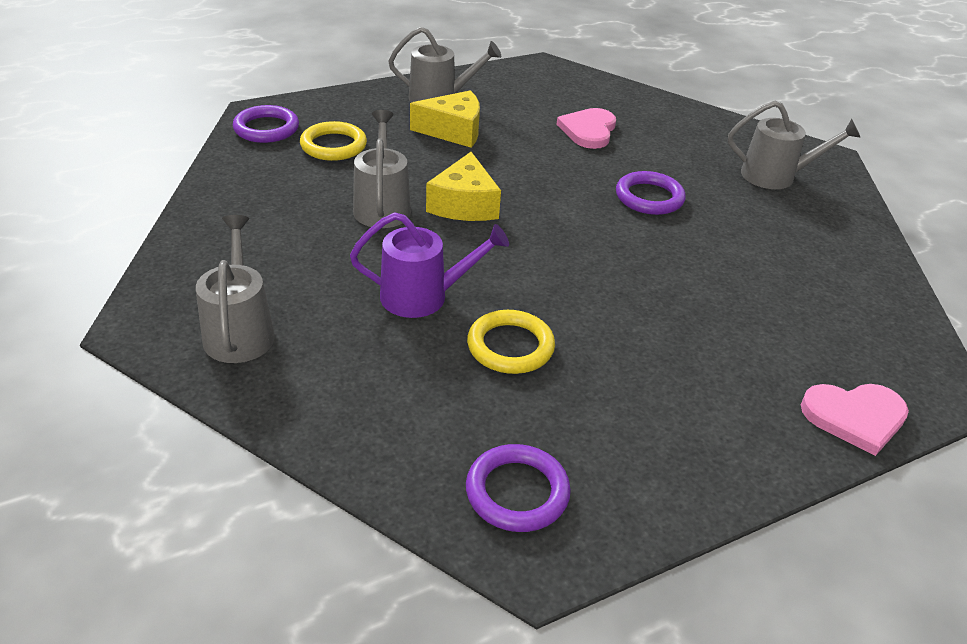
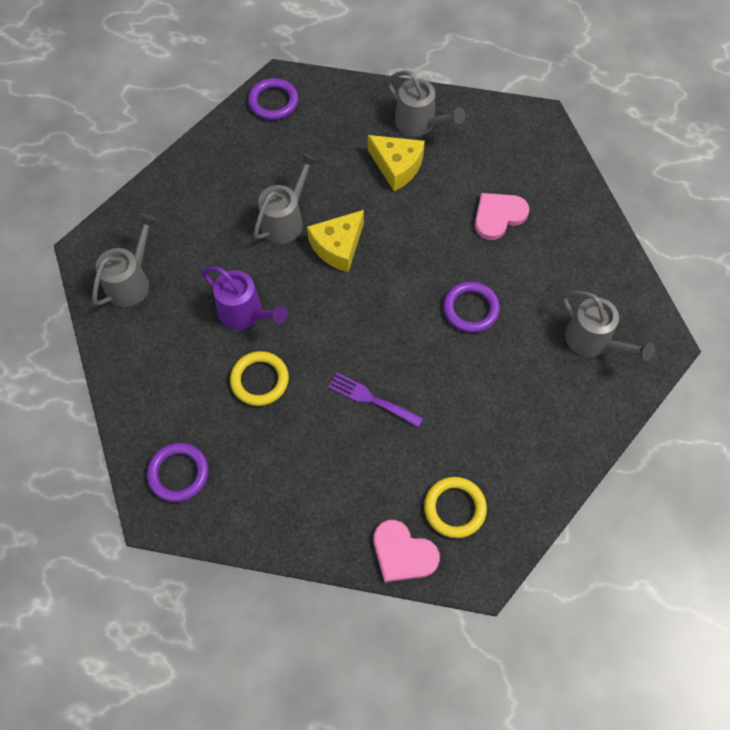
camera: 40 degrees right, 25 degrees up
(333, 146) = (302, 142): yellow ring -> yellow ring (454, 508)
(649, 304) = (371, 399): none -> purple fork

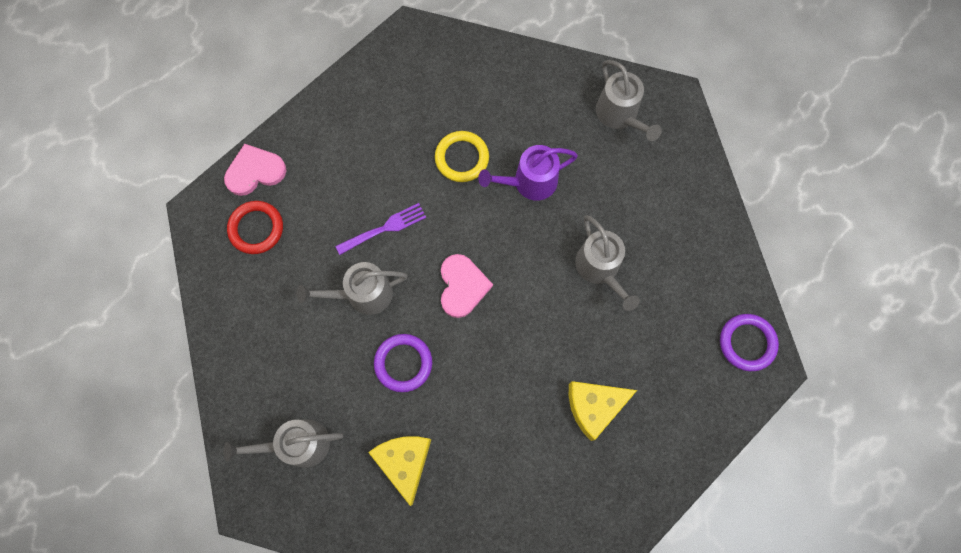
camera: 125 degrees right, 10 degrees up
(178, 473) = (429, 62): purple ring -> none
(338, 247) = (542, 295): yellow cheese -> yellow cheese (404, 462)
(419, 123) = (632, 466): grey watering can -> grey watering can (363, 294)
(454, 508) = (256, 228): yellow ring -> red ring
(498, 216) = (476, 461): pink heart -> pink heart (462, 286)

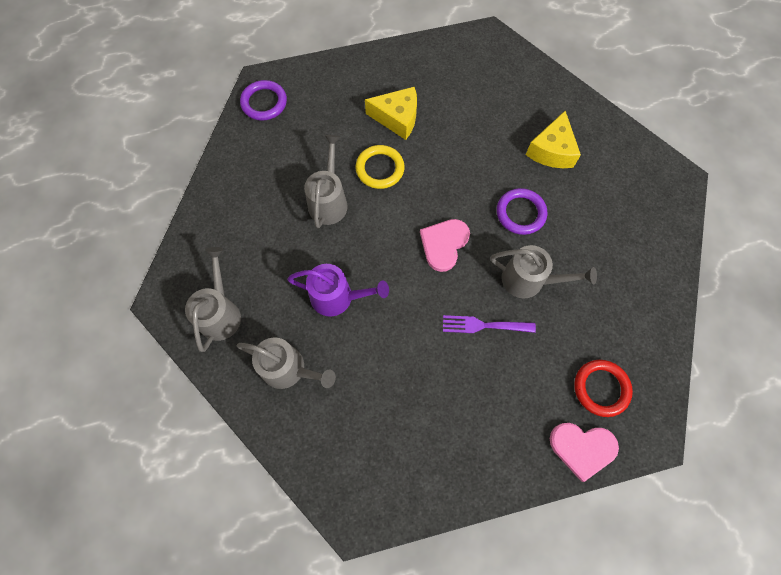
camera: 150 degrees left, 5 degrees down
(299, 444) = (627, 199): grey watering can -> grey watering can (288, 369)
(462, 158) = (382, 351): yellow ring -> yellow ring (380, 169)

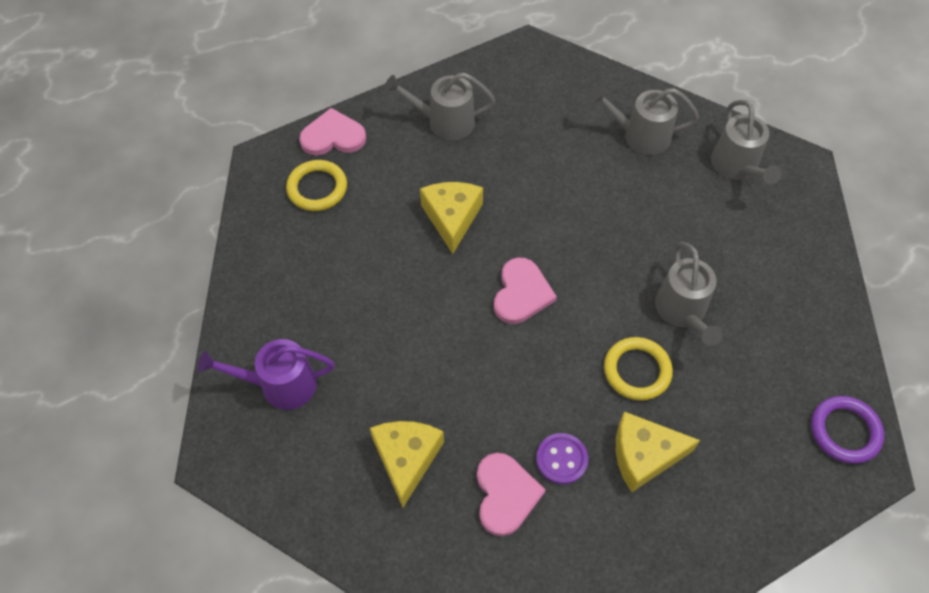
camera: 165 degrees right, 10 degrees down
(337, 297) = (622, 209): purple watering can -> purple watering can (281, 385)
(450, 128) = (561, 459): none -> purple button
(484, 325) = (452, 218): purple fork -> yellow cheese
(492, 117) = (505, 494): none -> pink heart
(520, 213) = (434, 355): purple ring -> none
(528, 280) = (410, 276): grey watering can -> grey watering can (445, 122)
(601, 388) = (317, 188): red ring -> yellow ring

